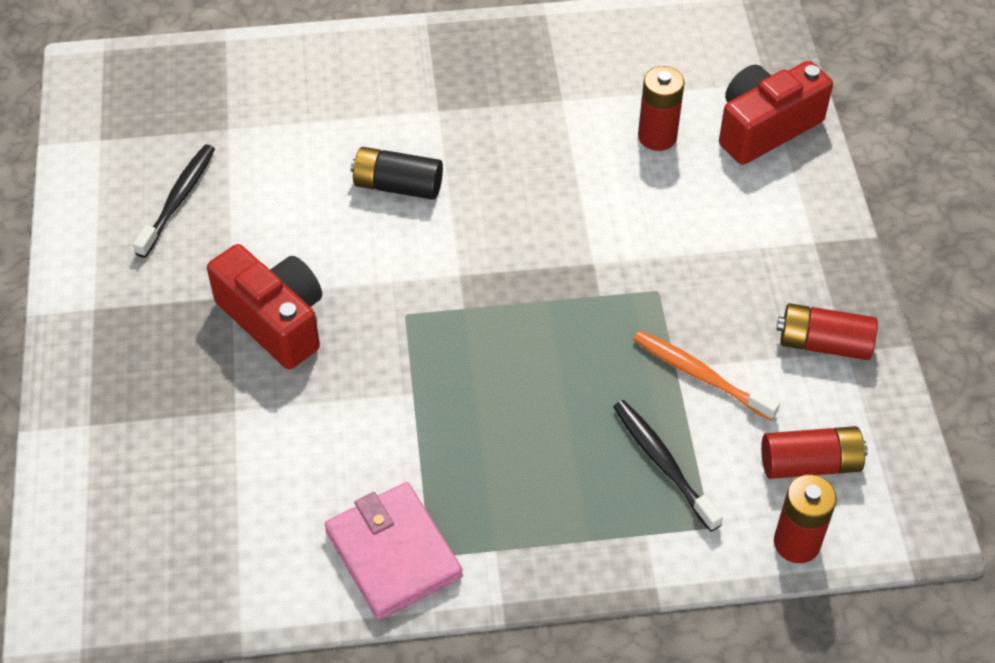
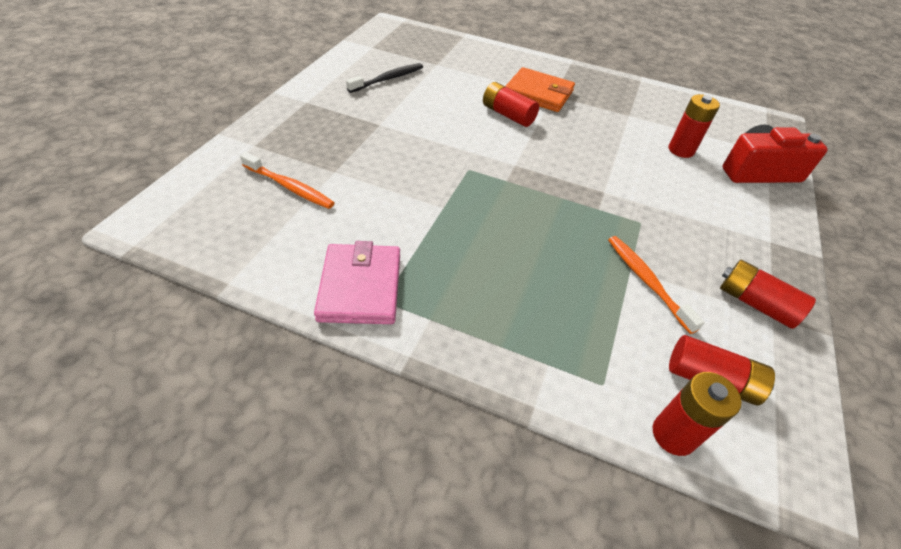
camera: 25 degrees right, 5 degrees down
(198, 465) = (290, 187): none -> orange toothbrush
(275, 320) = (393, 142): red camera -> none
(398, 186) = (508, 115): black battery -> red battery
(415, 118) = (538, 93): none -> orange wallet
(663, 463) = (588, 323): black toothbrush -> none

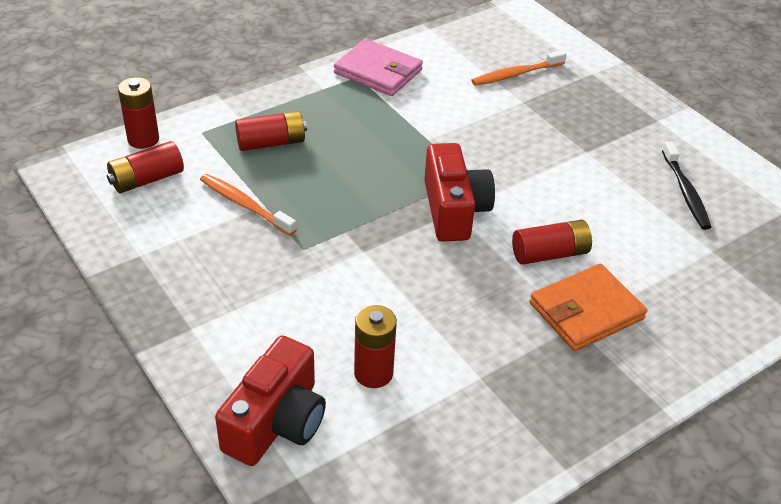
camera: 125 degrees right, 5 degrees down
(514, 164) = (454, 210): none -> red camera
(646, 281) = (245, 205): orange toothbrush -> orange toothbrush turned 150 degrees counterclockwise
(755, 303) = (159, 253): red battery -> red battery (271, 143)

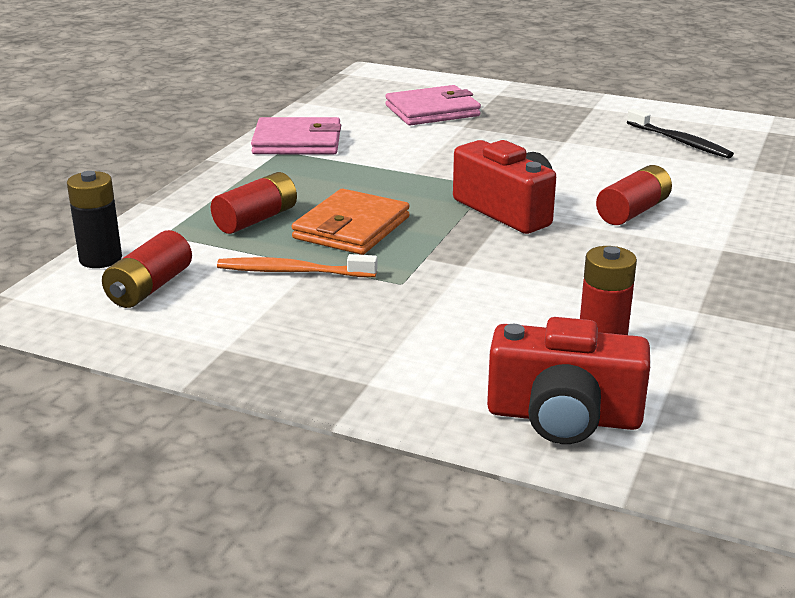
camera: 30 degrees left, 15 degrees down
(143, 139) = (100, 259): red battery -> black battery
(276, 422) = (563, 417): red camera -> red camera turned 105 degrees clockwise
(516, 74) = (432, 111): orange toothbrush -> pink wallet
(586, 311) = (716, 237): orange wallet -> orange wallet (351, 228)

